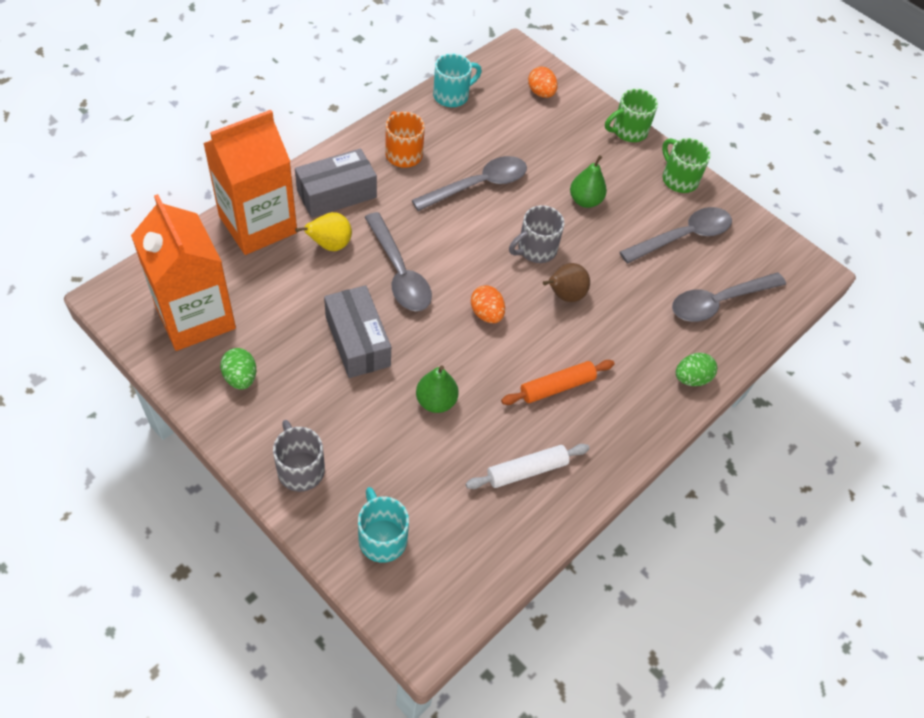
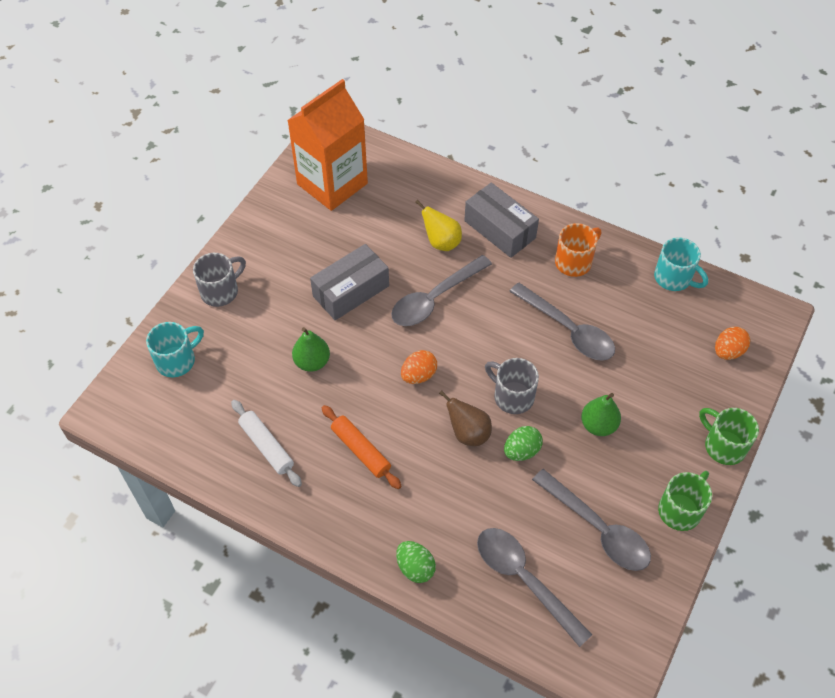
camera: 80 degrees right, 0 degrees up
(240, 377) = (288, 229): green egg -> green egg (521, 451)
(258, 224) = (439, 189): orange carton -> none

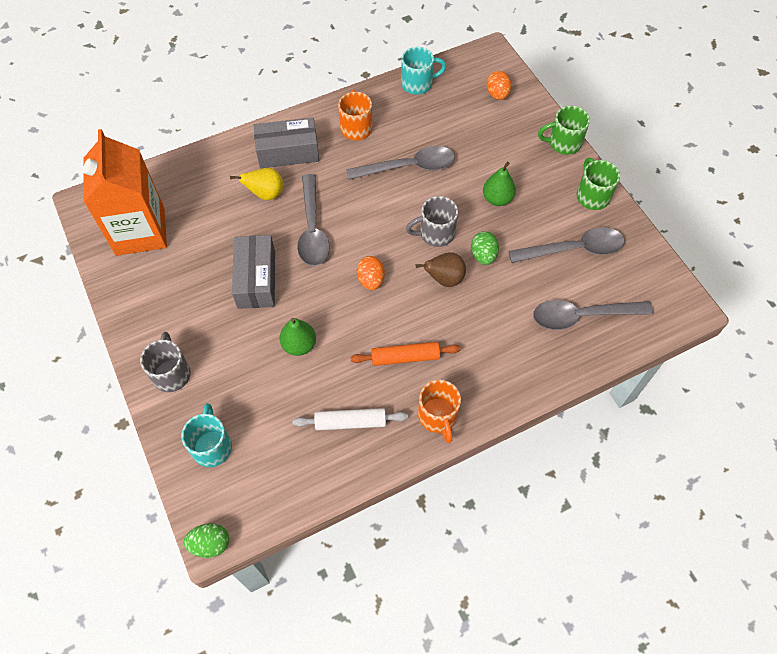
camera: 55 degrees left, 5 degrees up
(320, 512) = (438, 416): none -> orange mug
(415, 568) = (528, 379): green egg -> green egg (210, 544)

